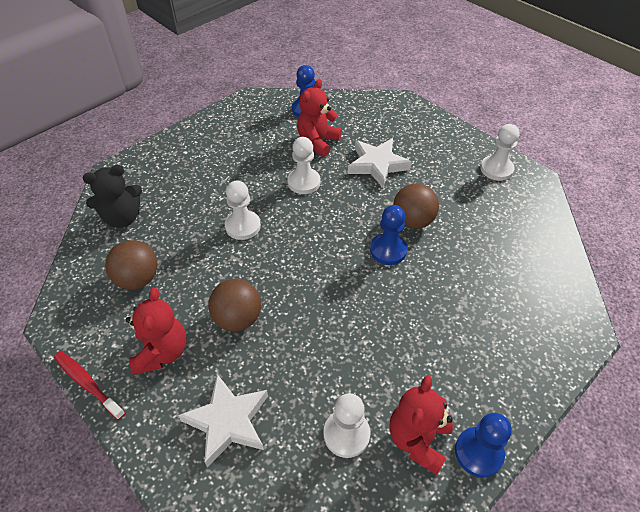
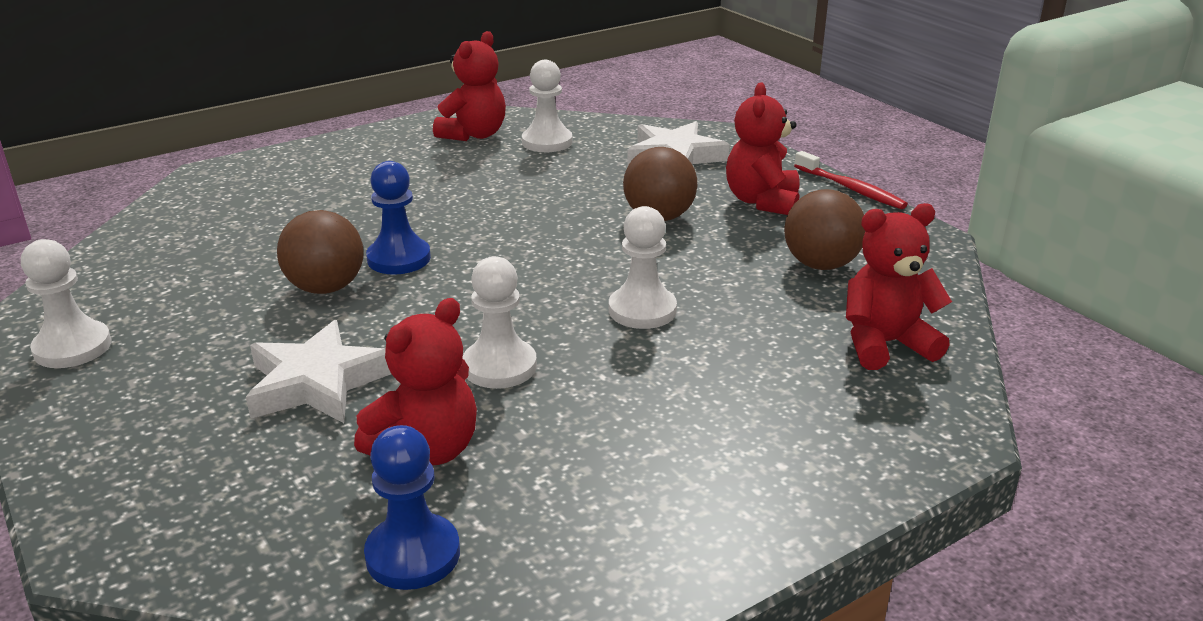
camera: 170 degrees left, 20 degrees down
(123, 218) = (885, 344): black teddy bear -> red teddy bear
(478, 452) = (419, 125): blue pawn -> none

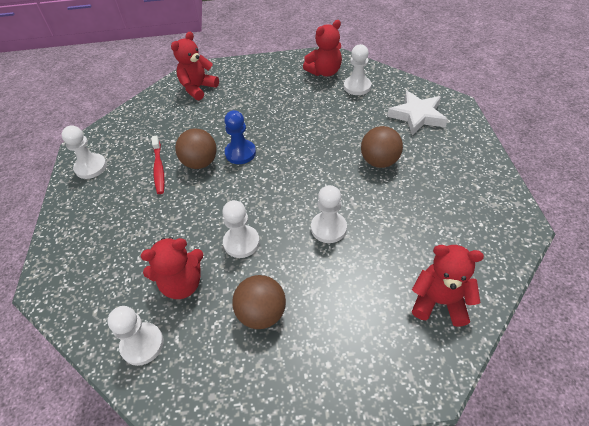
camera: 30 degrees right, 20 degrees up
(317, 382) = (164, 223): white star -> none
(413, 554) = (142, 344): blue pawn -> white pawn
(762, 201) = (443, 166): red teddy bear -> red teddy bear (198, 88)
(820, 265) = (444, 227): brown ball -> brown ball (261, 313)
(850, 188) = (502, 170): red toothbrush -> red toothbrush (159, 168)

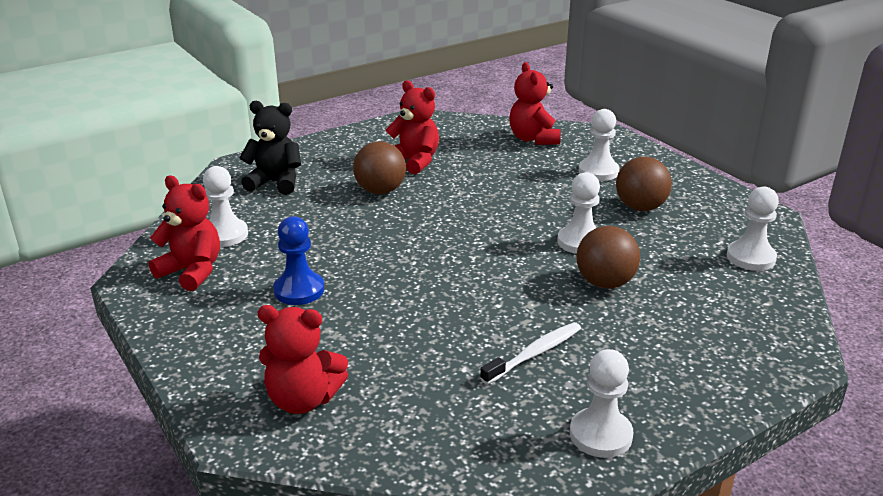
camera: 120 degrees left, 20 degrees down
(159, 168) = (534, 354): red toothbrush -> white toothbrush
(182, 283) = (668, 260): red teddy bear -> red teddy bear (414, 161)
(200, 163) = (489, 318): brown ball -> brown ball (605, 283)
(240, 153) = (441, 290): blue pawn -> blue pawn (299, 290)
(328, 228) = (507, 198): white pawn -> white pawn (598, 171)
(417, 116) = (275, 183): white star -> black teddy bear

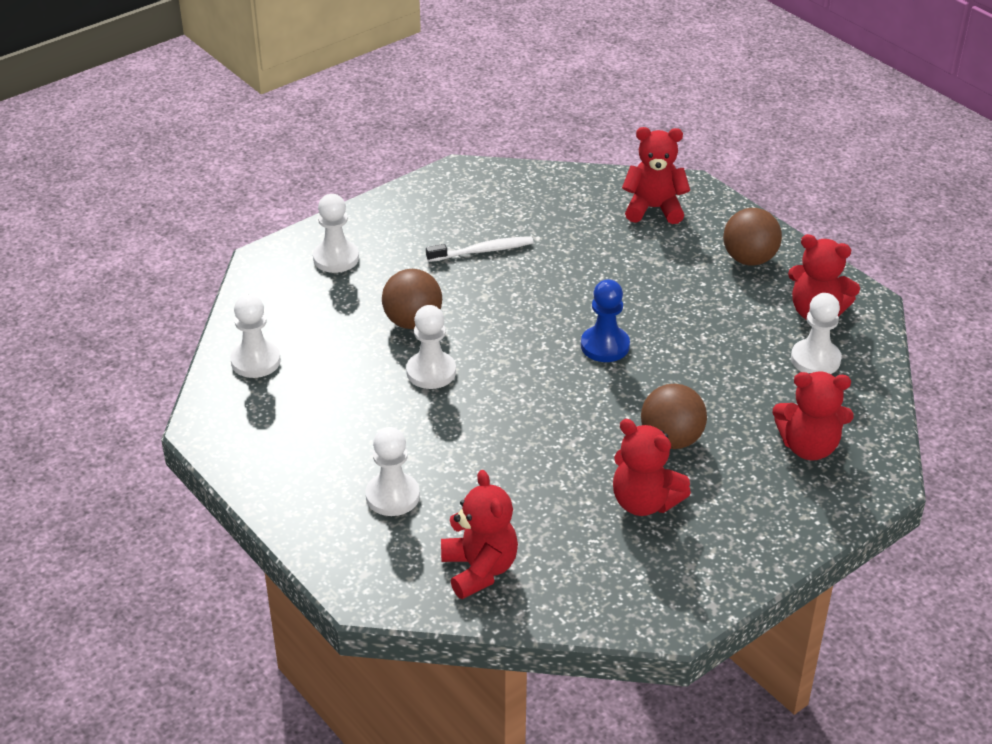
camera: 175 degrees right, 10 degrees up
(275, 183) = (808, 447): black teddy bear -> red teddy bear
(299, 290) = (702, 298): blue pawn -> blue pawn (605, 346)
(534, 354) = (482, 251): white toothbrush -> white toothbrush turned 150 degrees counterclockwise
(600, 435) = (436, 198): white pawn -> white pawn (336, 258)
(640, 207) = (353, 429): brown ball -> brown ball (749, 259)

